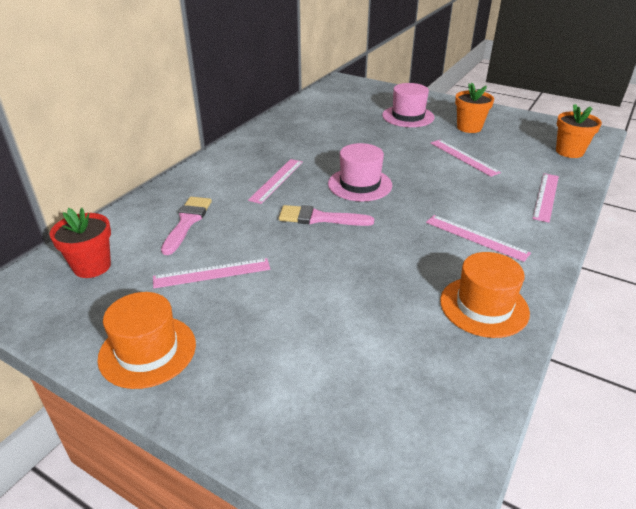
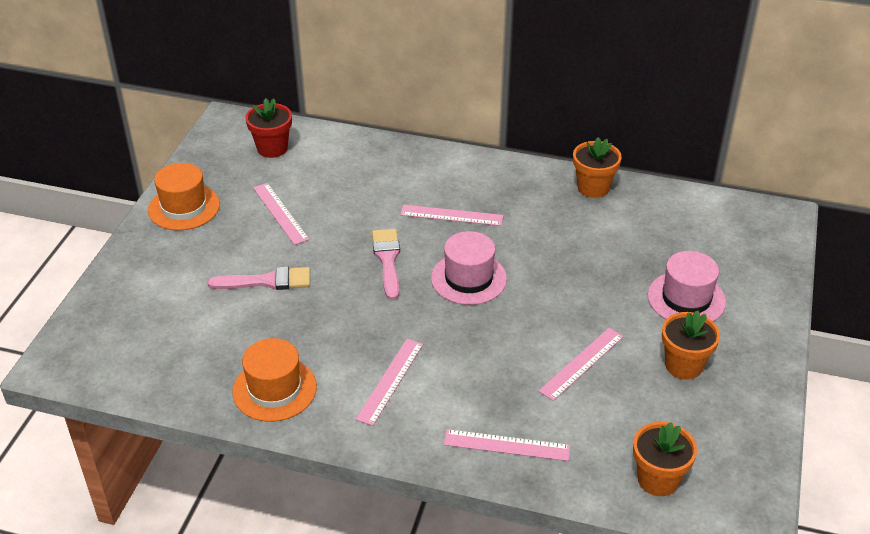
camera: 75 degrees right, 5 degrees up
(187, 222) = (351, 178): pink brush -> pink brush (267, 281)
(280, 124) = (593, 188): none -> orange flower pot

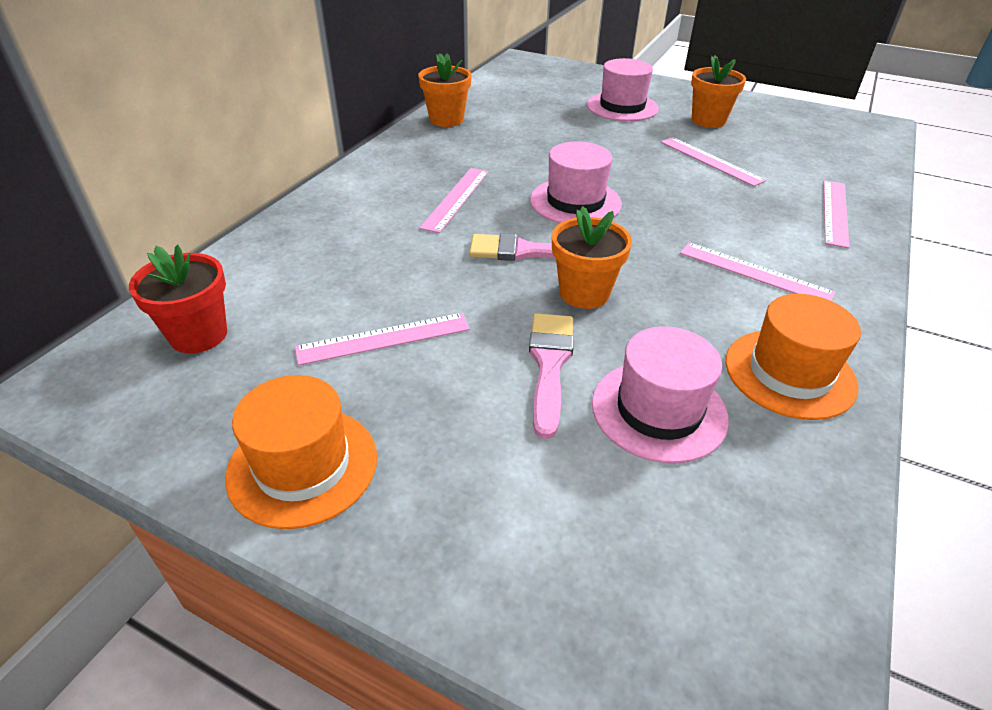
camera: 80 degrees left, 0 degrees up
(234, 328) = (658, 410): none -> pink hat
(658, 479) = (850, 150): orange flower pot -> orange flower pot (584, 293)

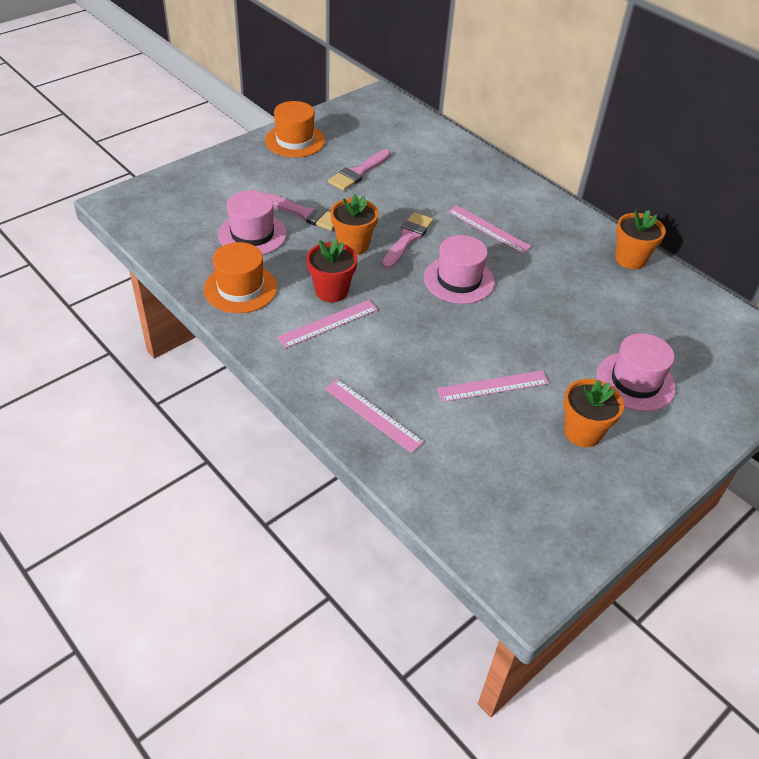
camera: 110 degrees right, 5 degrees up
(199, 335) = (394, 127): red flower pot -> red flower pot (331, 291)
(384, 338) = (358, 172): pink ruler -> pink brush

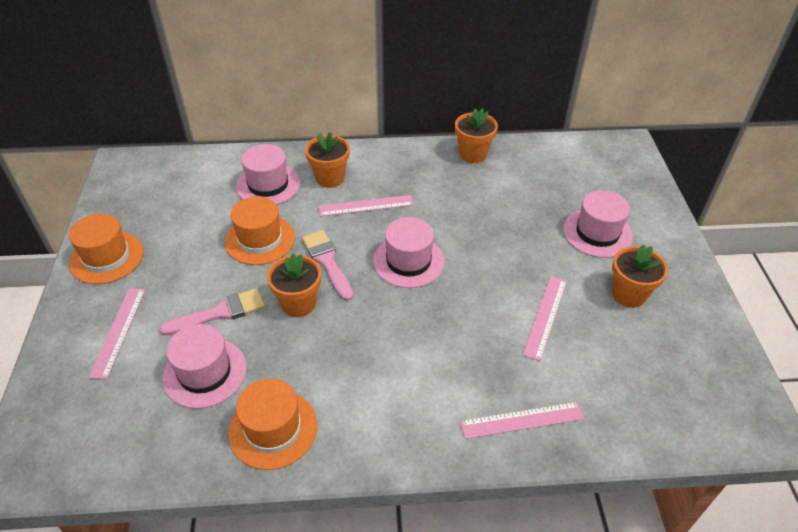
camera: 50 degrees left, 0 degrees up
(328, 323) = (383, 385): pink ruler -> pink ruler (118, 331)
(331, 291) = (343, 356): red flower pot -> none
(358, 172) = (206, 241): pink brush -> none
(389, 195) = (260, 239): none -> orange hat
(446, 170) = (268, 185): none -> pink hat
(493, 195) = (330, 178): none -> orange flower pot

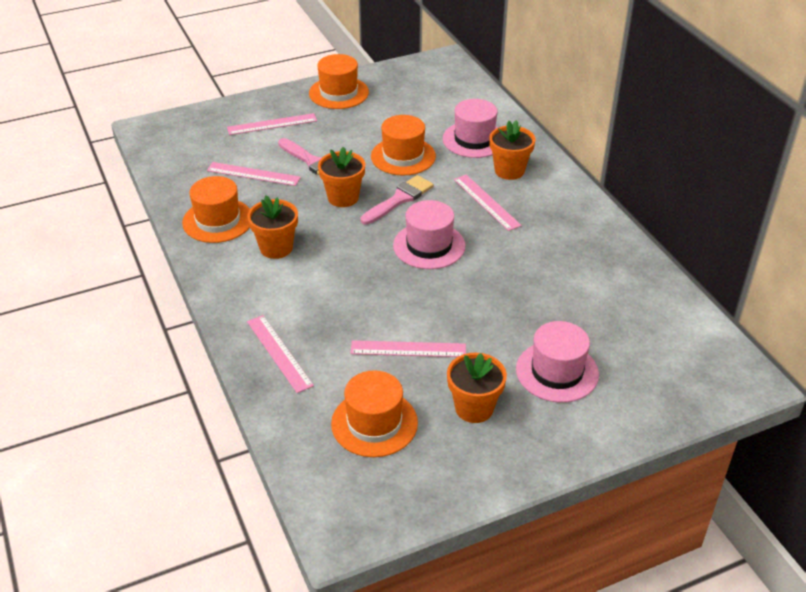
camera: 70 degrees right, 5 degrees down
(205, 372) = (253, 174): pink hat -> pink ruler
(473, 154) = (621, 254): orange flower pot -> orange flower pot (276, 248)
(635, 367) = (374, 423): none -> orange hat

